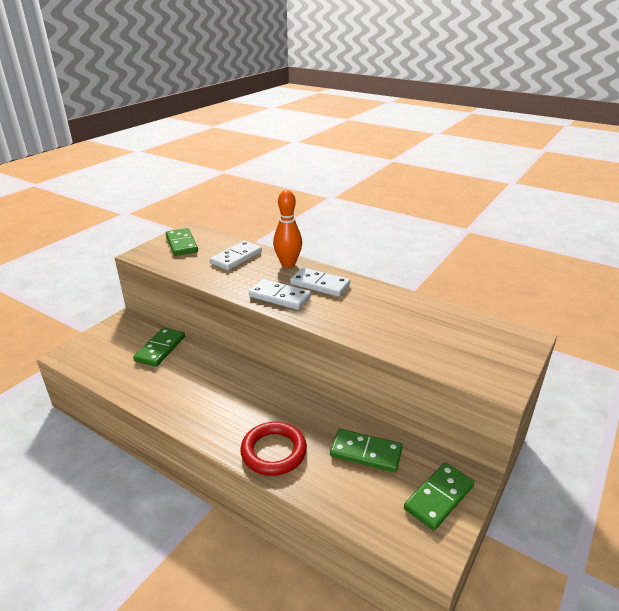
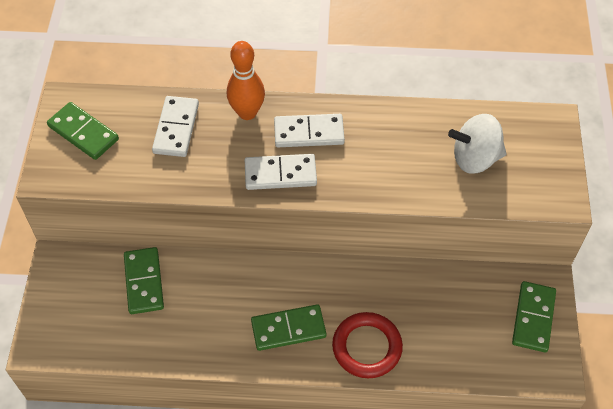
camera: 30 degrees left, 25 degrees up
(366, 452) = (448, 304): green domino -> green domino (288, 329)
(438, 336) = (475, 158): none -> white spinning top

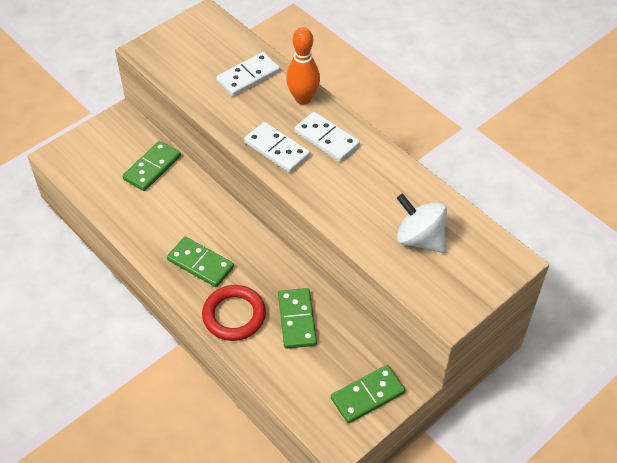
camera: 45 degrees right, 5 degrees down
(83, 133) = (192, 40): green domino -> green domino (297, 320)

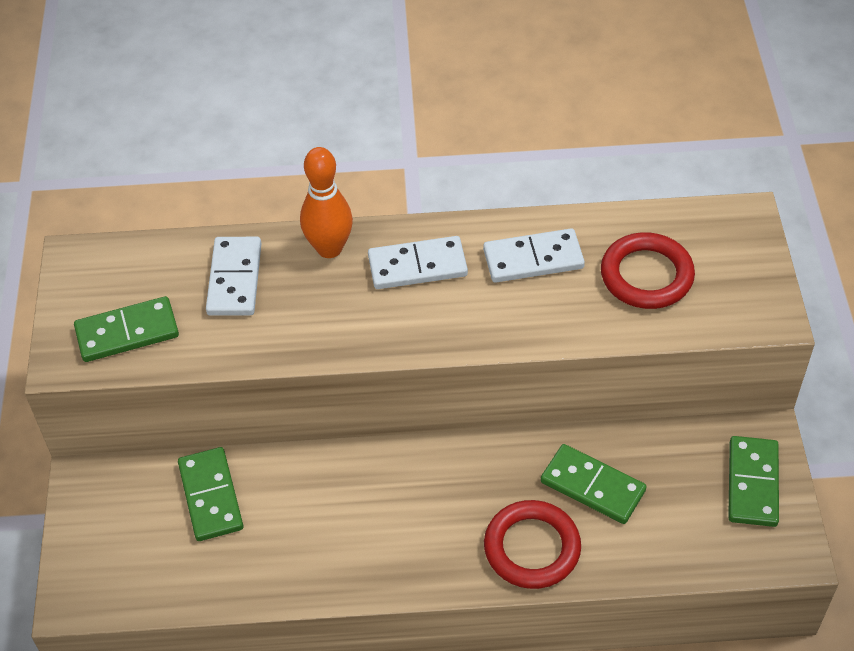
camera: 50 degrees left, 0 degrees up
(200, 263) = (420, 536): green domino -> green domino (127, 332)
(277, 149) = (386, 324): white domino -> white domino (533, 259)
(420, 239) = (646, 275): white spinning top -> red ring

